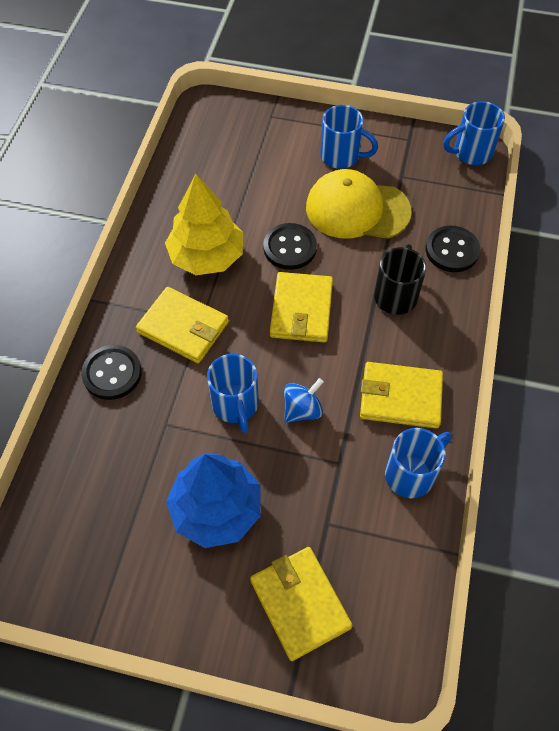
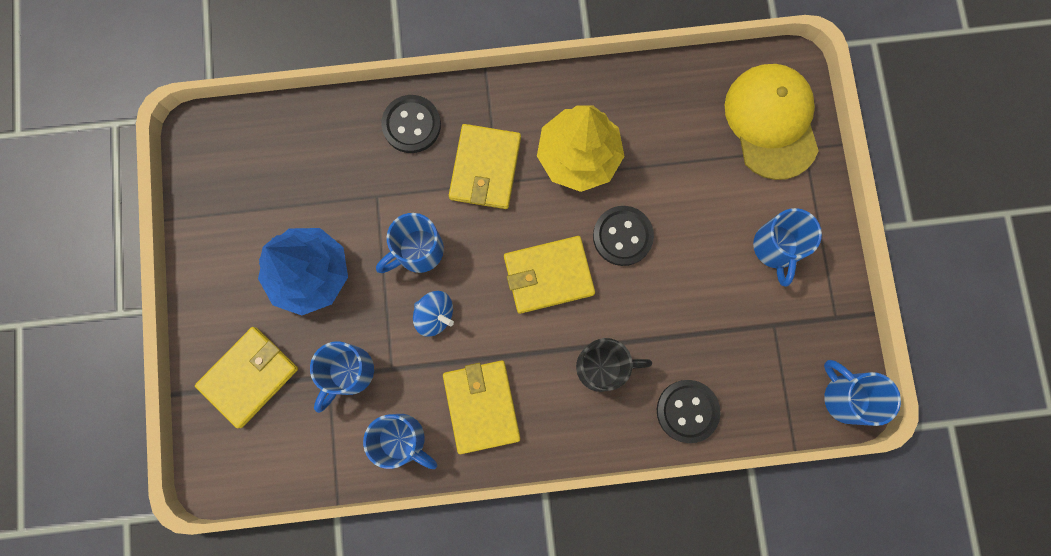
camera: 70 degrees right, 20 degrees up
(330, 502) = (349, 372): none -> blue mug
(357, 209) = (704, 290): yellow cap -> yellow cap (771, 122)

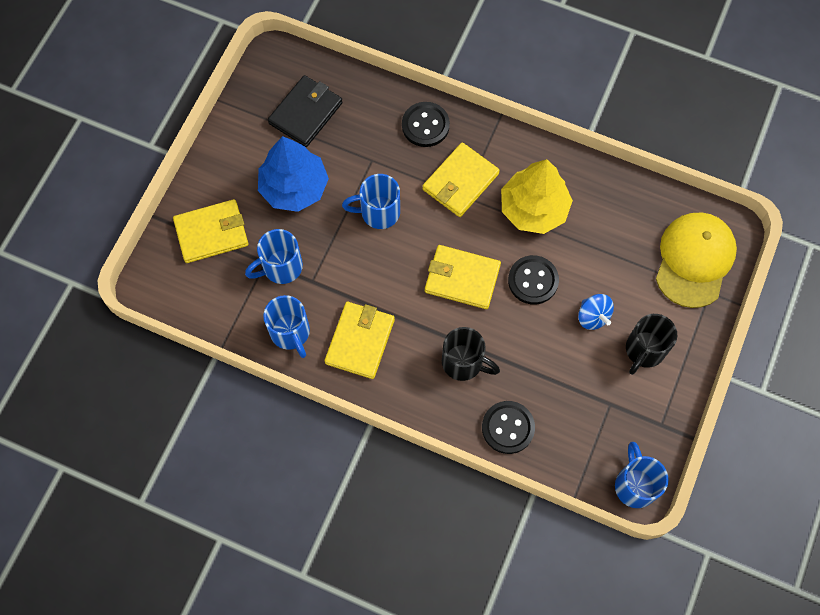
camera: 30 degrees right, 10 degrees down
(272, 181) = (305, 113): none -> black wallet
(435, 315) = (364, 261): blue spinning top -> blue spinning top (593, 316)
(776, 248) = (644, 350): blue mug -> black mug

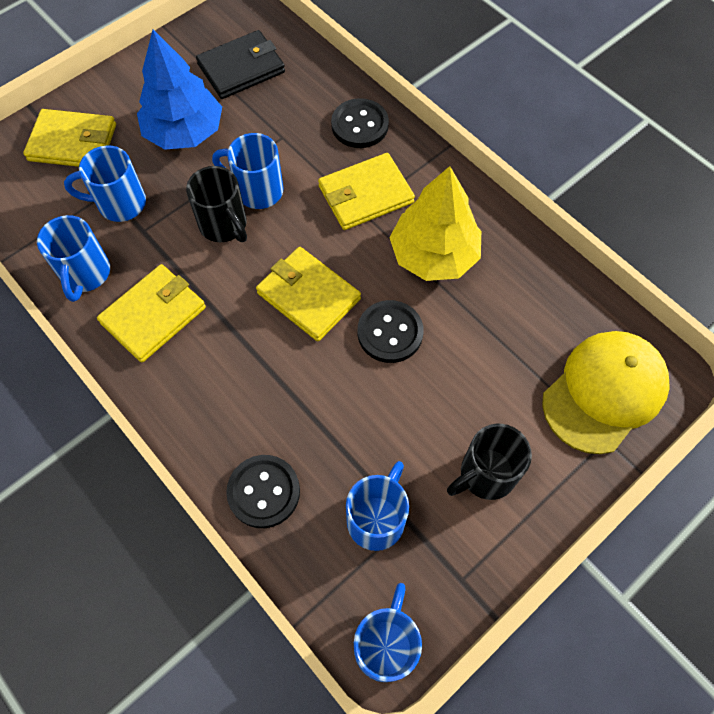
camera: 25 degrees right, 5 degrees down
(464, 362) = (256, 390): black mug -> black mug (224, 225)
(589, 411) = (377, 518): none -> blue mug
(593, 316) = (441, 405): blue spinning top -> none

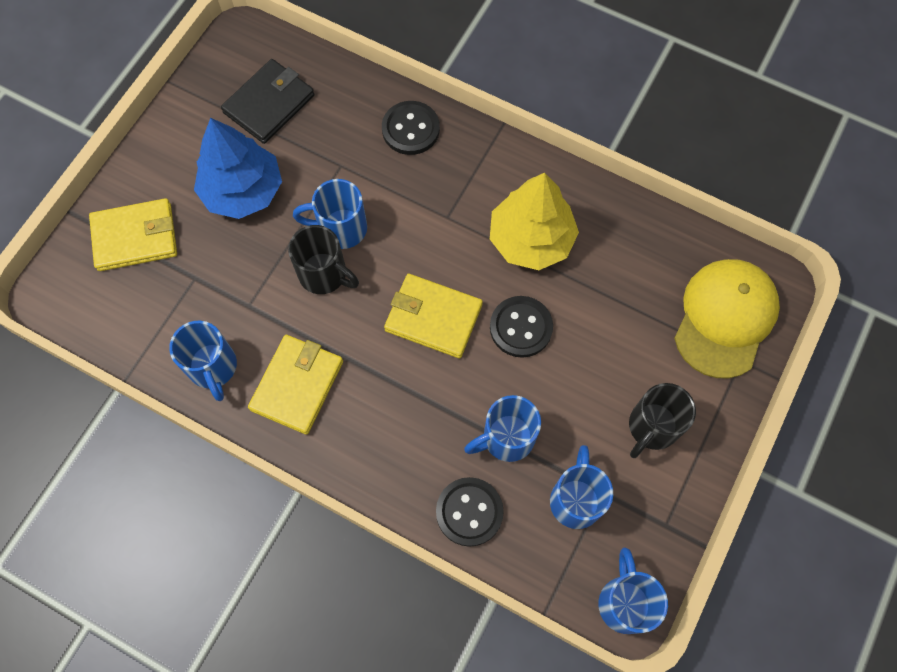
camera: 20 degrees left, 5 degrees up
(120, 204) = (213, 286): blue mug -> blue mug (506, 438)
(365, 195) = (445, 199): yellow wallet -> none

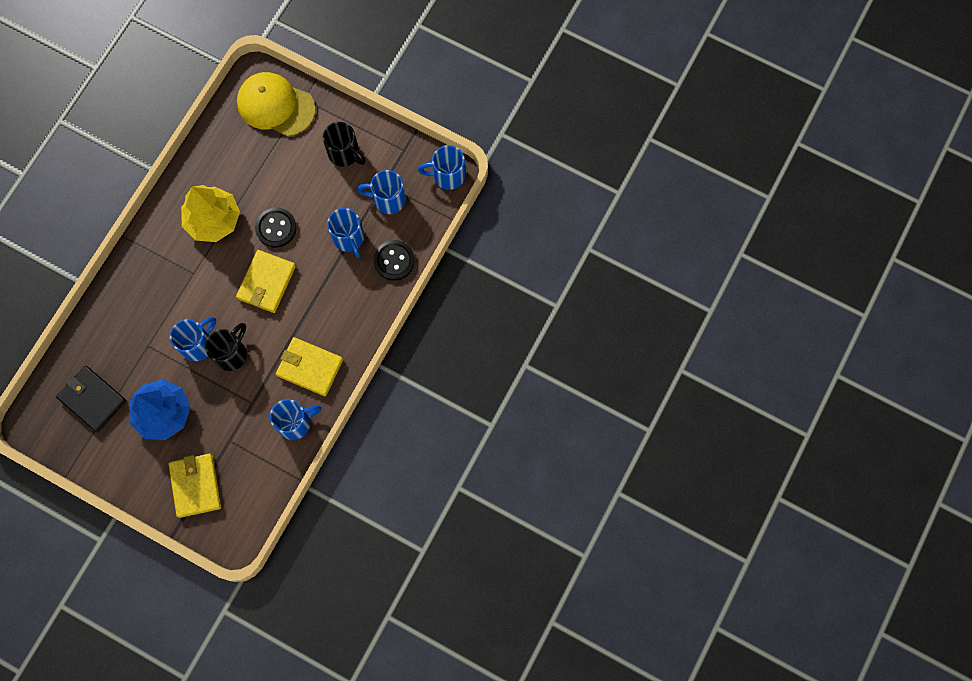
camera: 90 degrees left, 5 degrees up
(341, 228) = (197, 344): blue mug -> blue mug turned 135 degrees counterclockwise
(410, 129) = (122, 299): black button -> none

